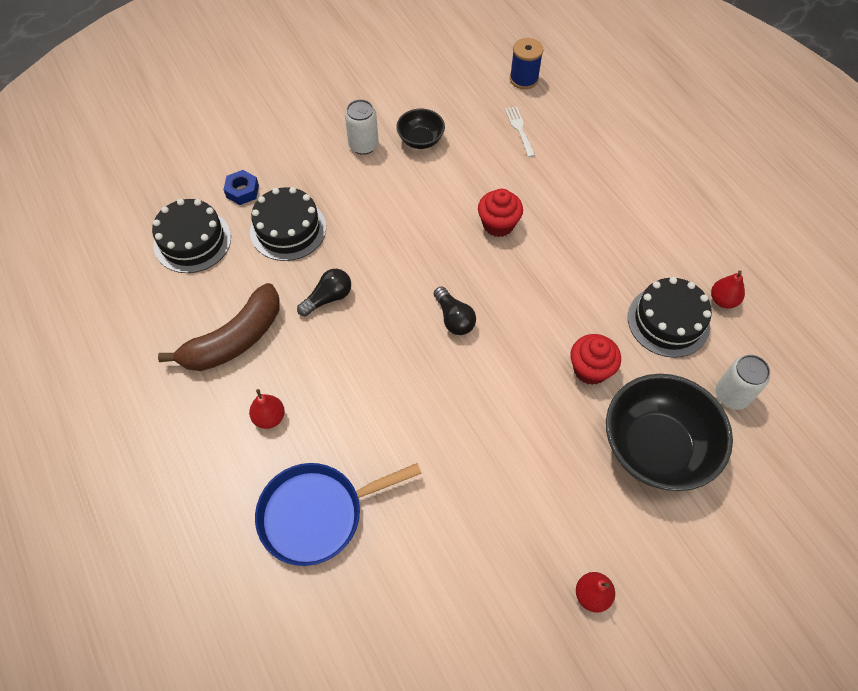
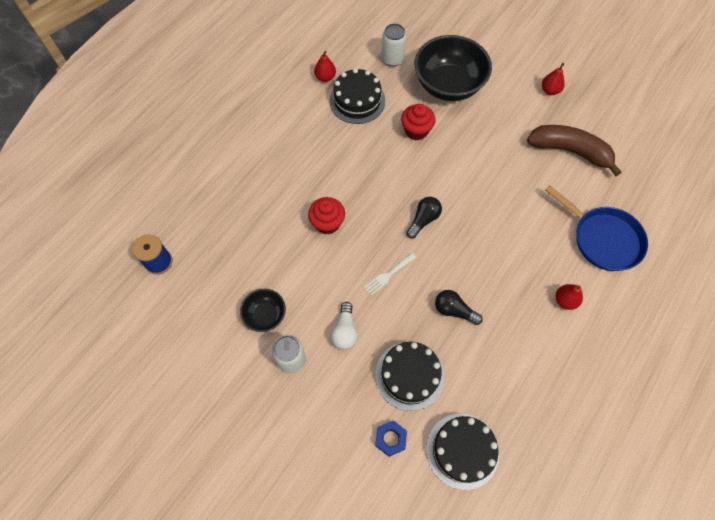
camera: 115 degrees left, 5 degrees up
(234, 339) = (526, 359): brown banana -> brown banana (570, 151)
(366, 195) = (345, 331): none -> white light bulb
(519, 129) = (221, 244): white fork -> white fork (388, 275)

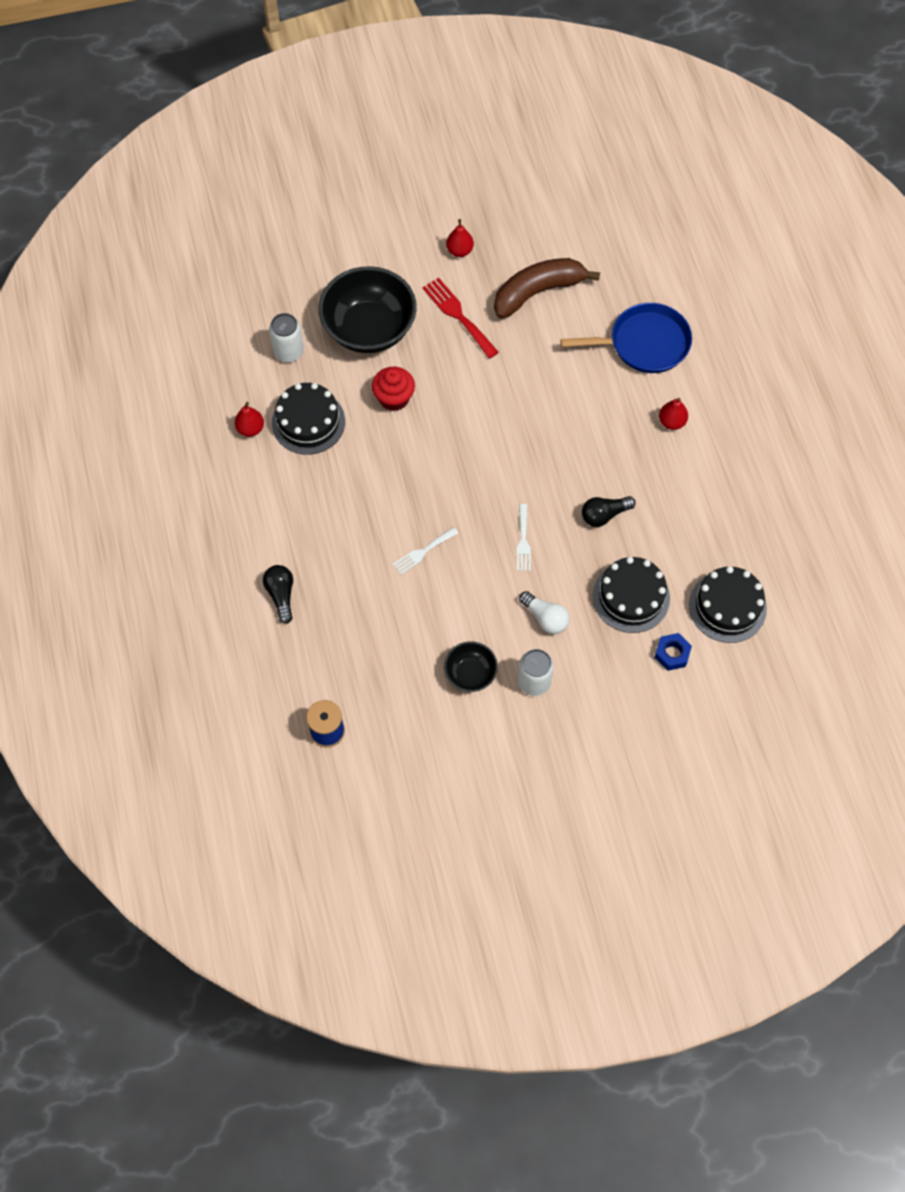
camera: 50 degrees left, 0 degrees up
(327, 223) = (423, 552): red cupcake -> white fork
(423, 220) = (495, 468): black light bulb -> black light bulb (281, 595)
(506, 122) = (458, 315): none -> red fork

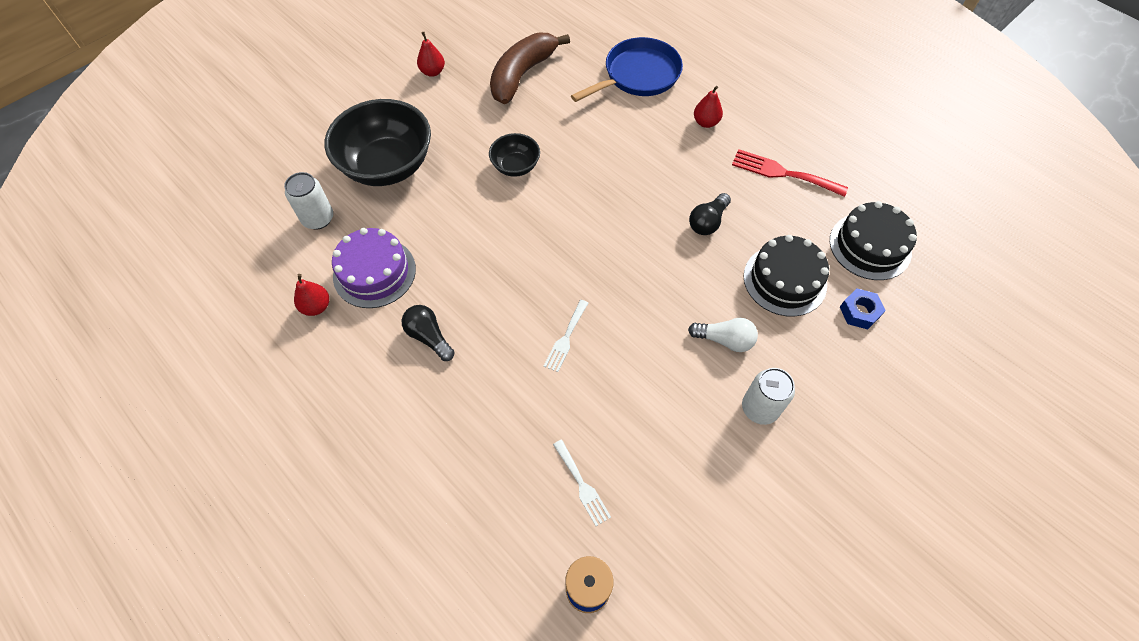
camera: 30 degrees left, 5 degrees down
(281, 595) = (445, 460): black light bulb -> black light bulb (429, 337)
(308, 422) = (374, 272): black cake -> purple cake
(394, 398) = (447, 213): red cupcake -> none
(458, 315) = (464, 120): red fork -> red fork (783, 173)
(470, 673) = (694, 435): black bowl -> black bowl (515, 166)
(523, 541) = (653, 280): white fork -> white fork (582, 485)

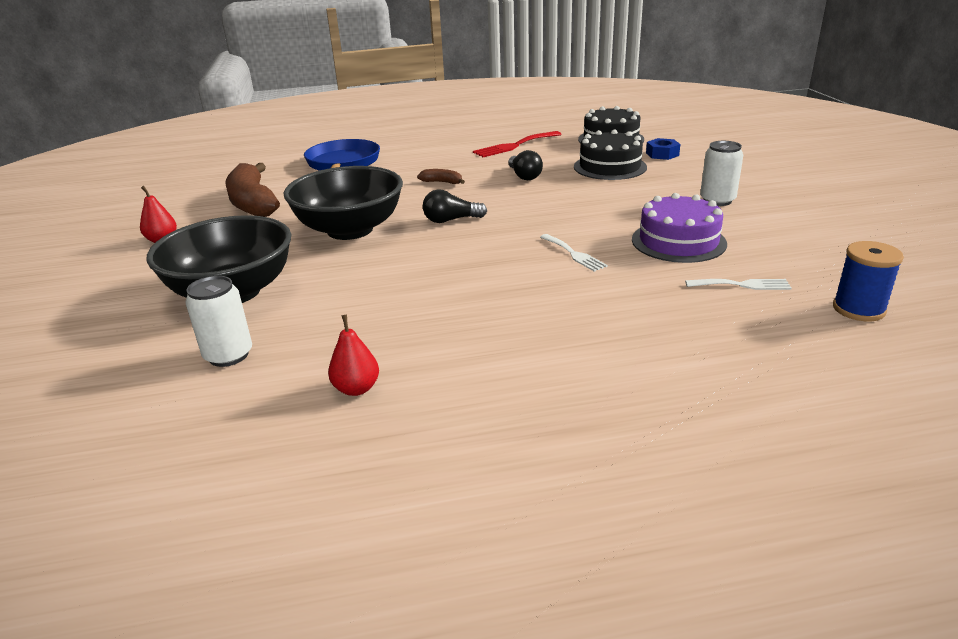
camera: 55 degrees left, 30 degrees down
(374, 272) = (363, 335): purple cake -> purple cake (678, 241)
(429, 337) = (492, 322): black light bulb -> black light bulb (451, 220)
(515, 166) = (350, 230): black bowl -> black bowl, size x2.00
(648, 169) = (442, 182): none -> brown banana
(705, 122) = (430, 155): red pear -> none
(724, 340) = (642, 197): white light bulb -> none

